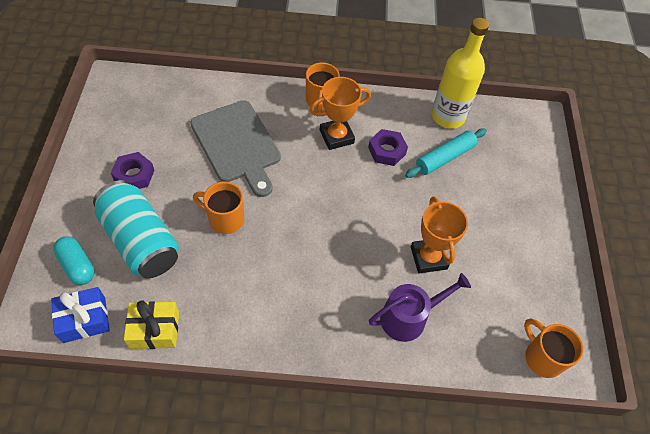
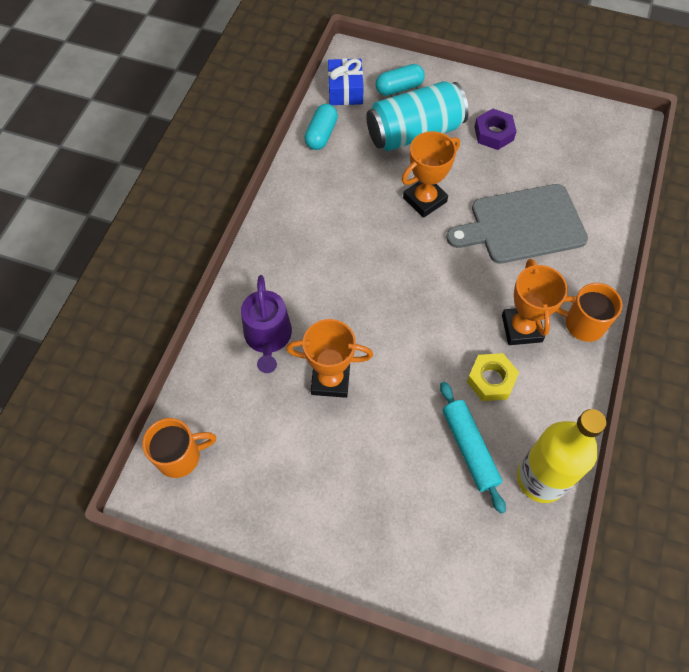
camera: 110 degrees right, 5 degrees up
(154, 330) = (321, 134): yellow gift -> turquoise capsule
(225, 219) = (425, 200): orange mug -> orange trophy
(386, 151) = (491, 380): purple nut -> yellow nut

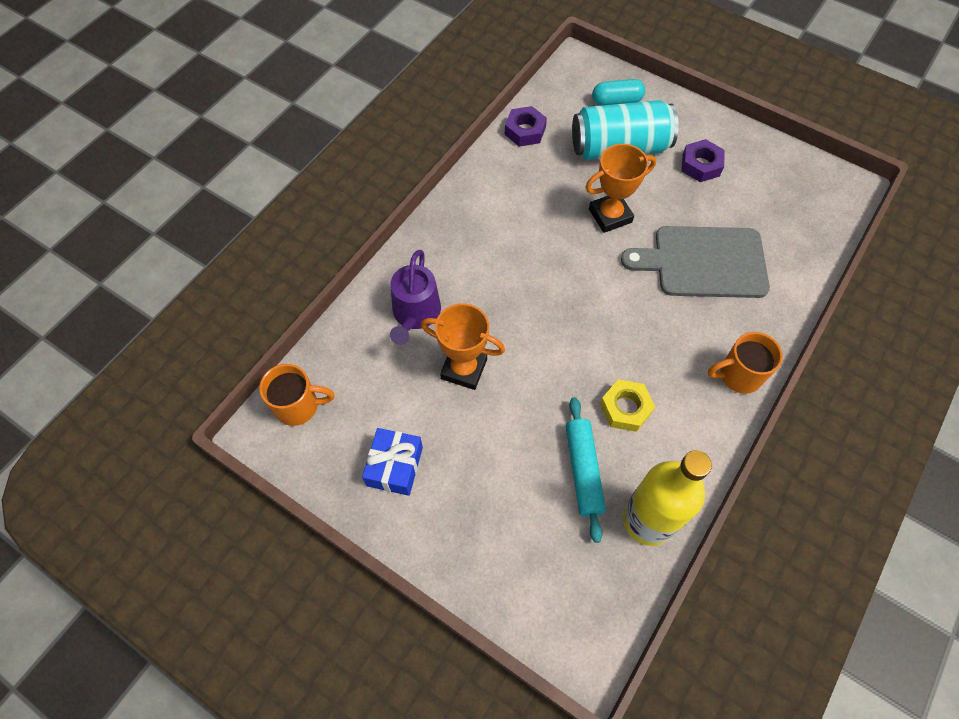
camera: 15 degrees right, 0 degrees up
(321, 134) = (525, 131): turquoise capsule -> purple nut
(345, 90) = (561, 93): blue gift -> blue gift (394, 466)
(521, 328) = (672, 365): orange trophy -> none
(582, 324) = (738, 375): orange mug -> orange mug turned 45 degrees counterclockwise

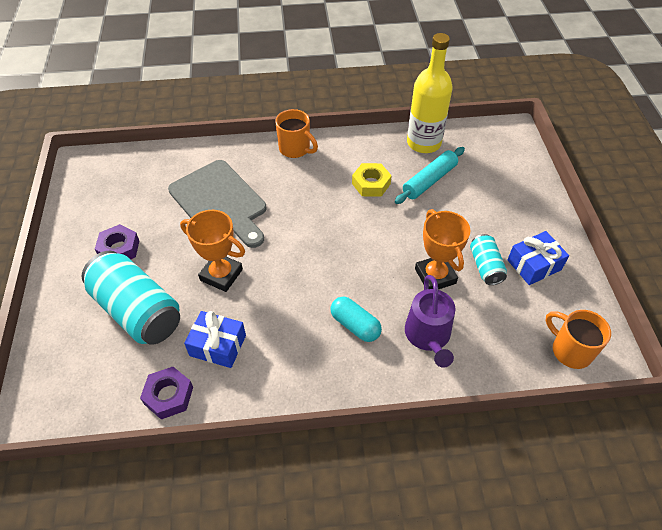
camera: 130 degrees left, 10 degrees down
(415, 314) = (428, 336): purple watering can -> purple watering can turned 120 degrees clockwise
(434, 420) = (485, 266): none -> turquoise can
(540, 177) = (218, 345): none -> blue gift
(616, 101) = (75, 347): turquoise capsule -> turquoise capsule (355, 325)

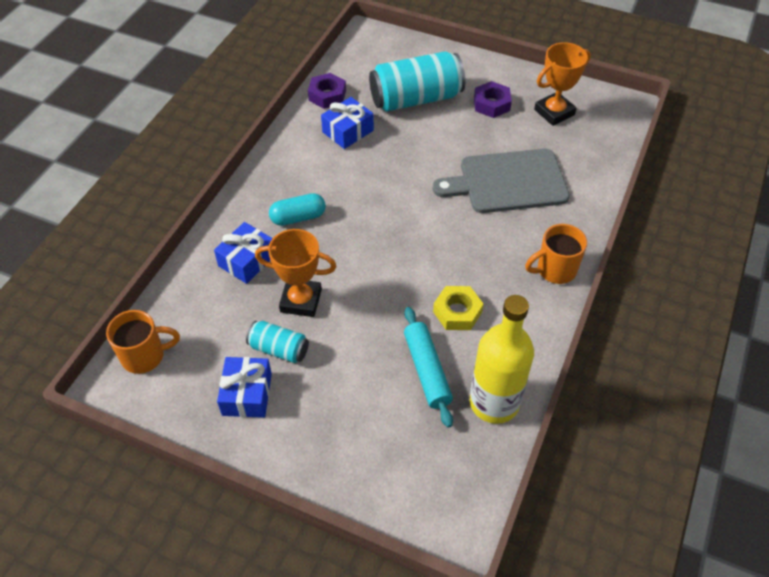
camera: 120 degrees right, 0 degrees up
(221, 275) = (417, 155): orange trophy -> orange trophy (554, 112)
(428, 336) = (247, 260): purple watering can -> blue gift

